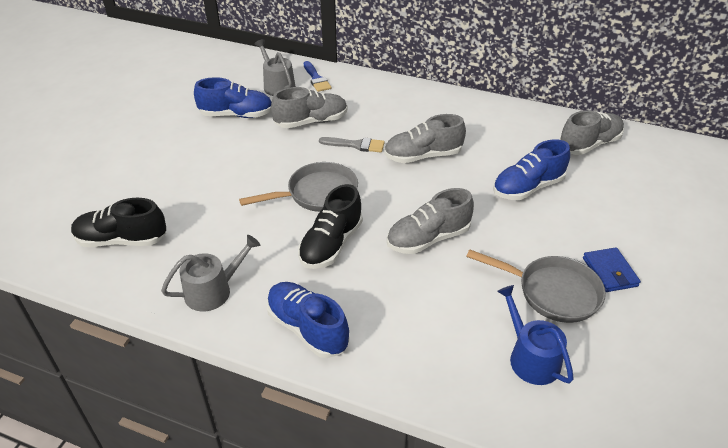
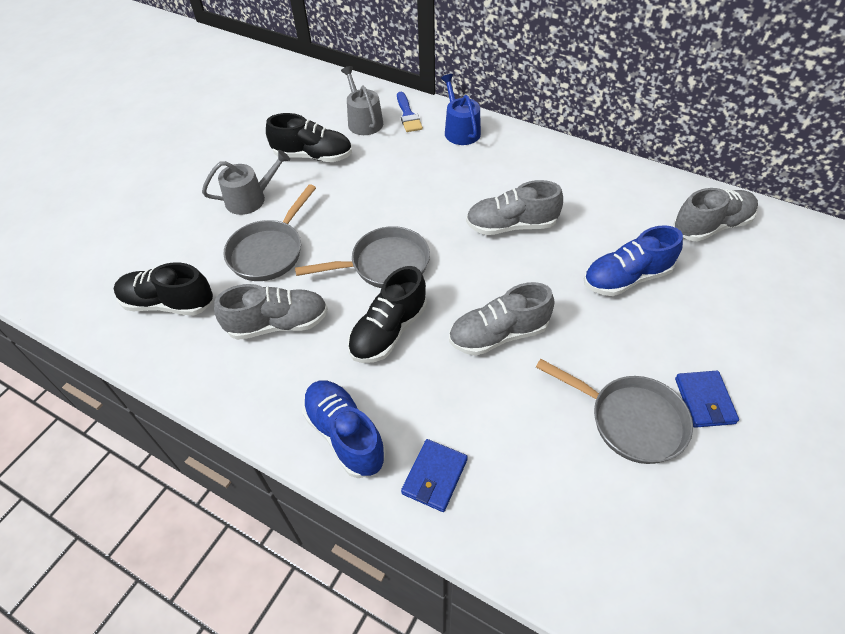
camera: 10 degrees right, 10 degrees up
(210, 192) = (269, 251): none -> grey pan
(213, 291) = (253, 376): grey watering can -> grey watering can (250, 199)
(236, 115) = (313, 156): blue shoe -> black shoe
(311, 122) = (393, 171): grey shoe -> grey shoe (278, 324)
(356, 145) = (437, 205): grey brush -> none
(394, 352) = (434, 476): none -> blue wallet
(530, 357) = (589, 503): blue watering can -> blue watering can (460, 130)

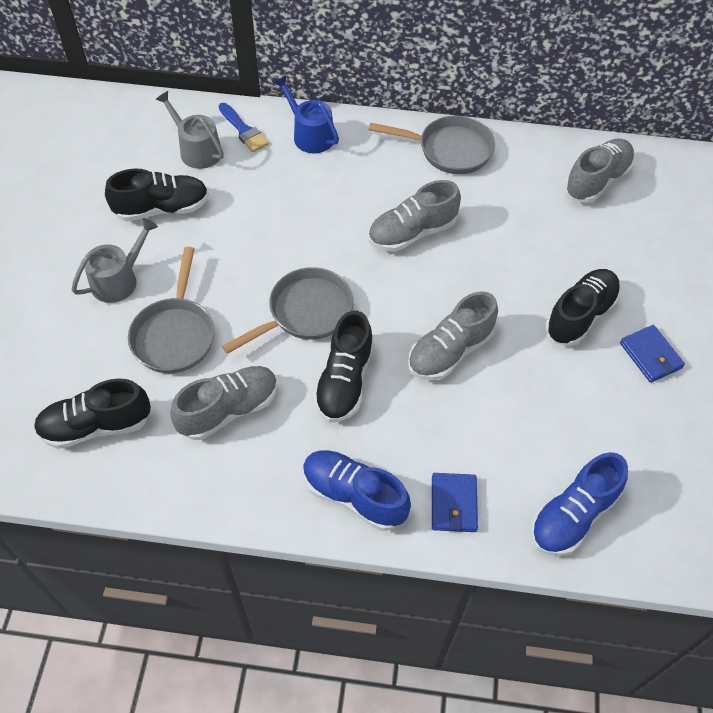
camera: 25 degrees left, 5 degrees up
(626, 278) = (542, 257): blue shoe -> blue shoe (573, 515)
(630, 420) = (597, 394): grey pan -> grey pan (450, 150)
(643, 340) = (580, 315): none -> black shoe

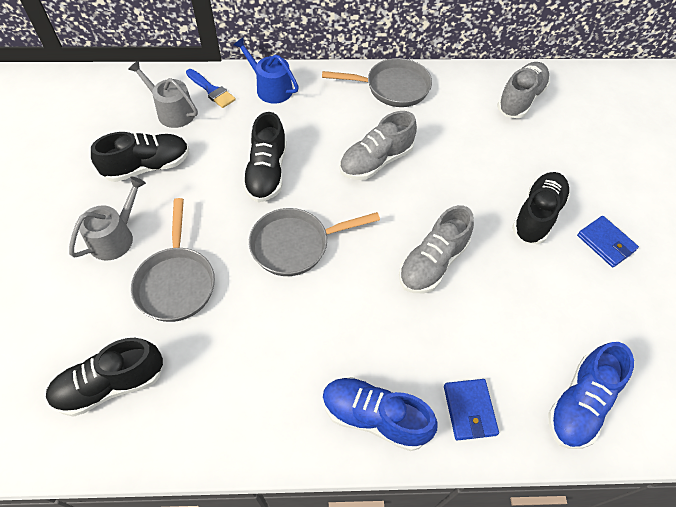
camera: 10 degrees left, 0 degrees up
(228, 410) = (239, 349): grey shoe -> none
(305, 312) = (295, 245): grey pan -> grey pan turned 150 degrees counterclockwise
(344, 381) = (343, 305): black shoe -> black shoe (267, 173)

